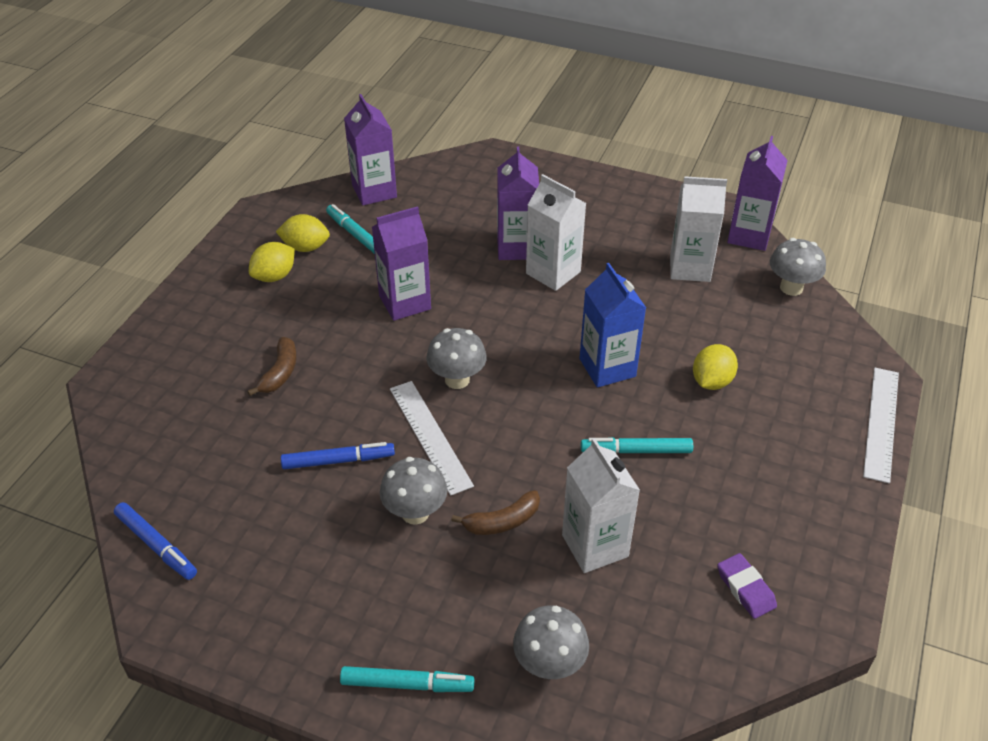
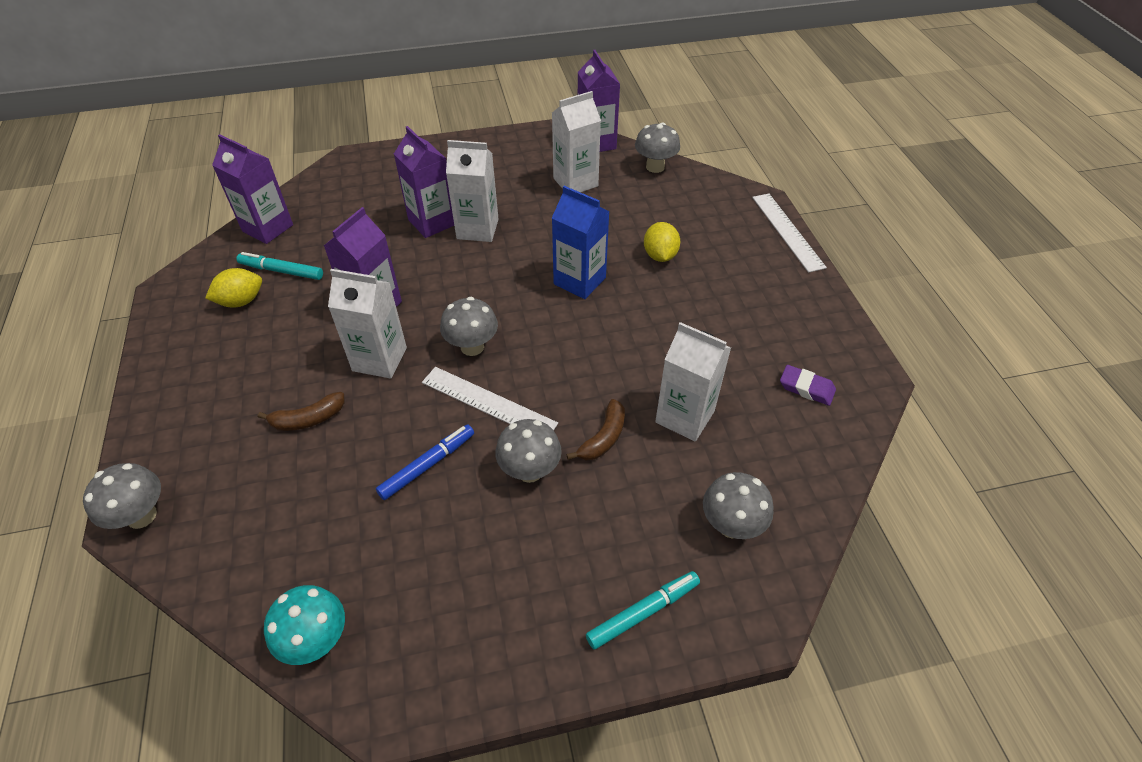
camera: 35 degrees left, 5 degrees up
(115, 383) = (141, 516): none -> grey mushroom
(156, 545) = (317, 640): blue marker -> turquoise mushroom
(274, 276) = (231, 339): yellow lemon -> none
(280, 372) = (308, 419): brown banana -> brown banana turned 90 degrees clockwise
(372, 351) = (379, 359): none -> white carton
(636, 451) = (652, 331): turquoise marker -> none

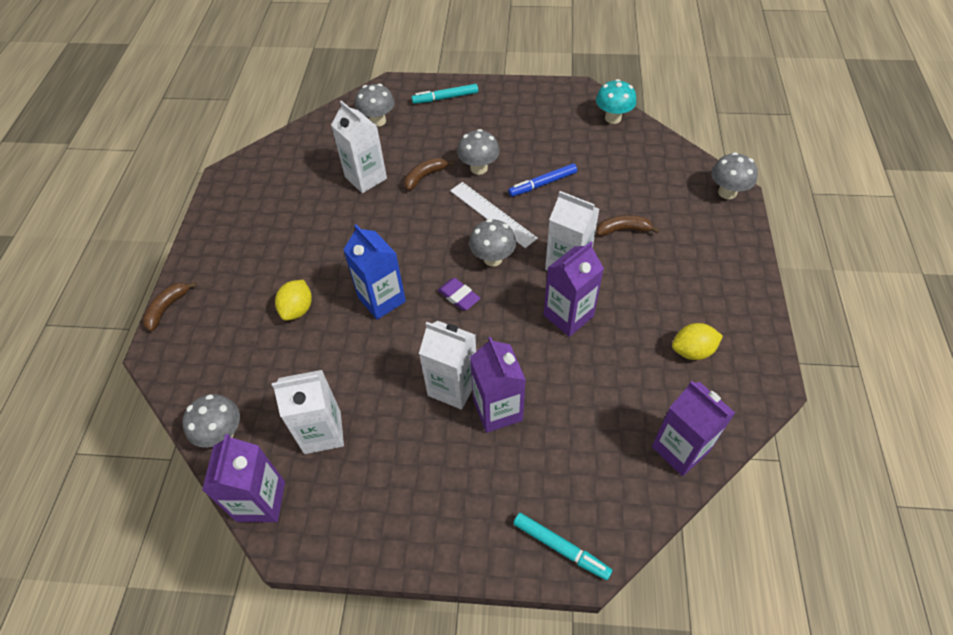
camera: 160 degrees left, 5 degrees up
(281, 271) = (657, 379): turquoise marker -> turquoise marker (561, 547)
(787, 231) = (167, 308): white ruler -> brown banana
(806, 388) = (275, 178): purple eraser -> purple eraser (459, 296)

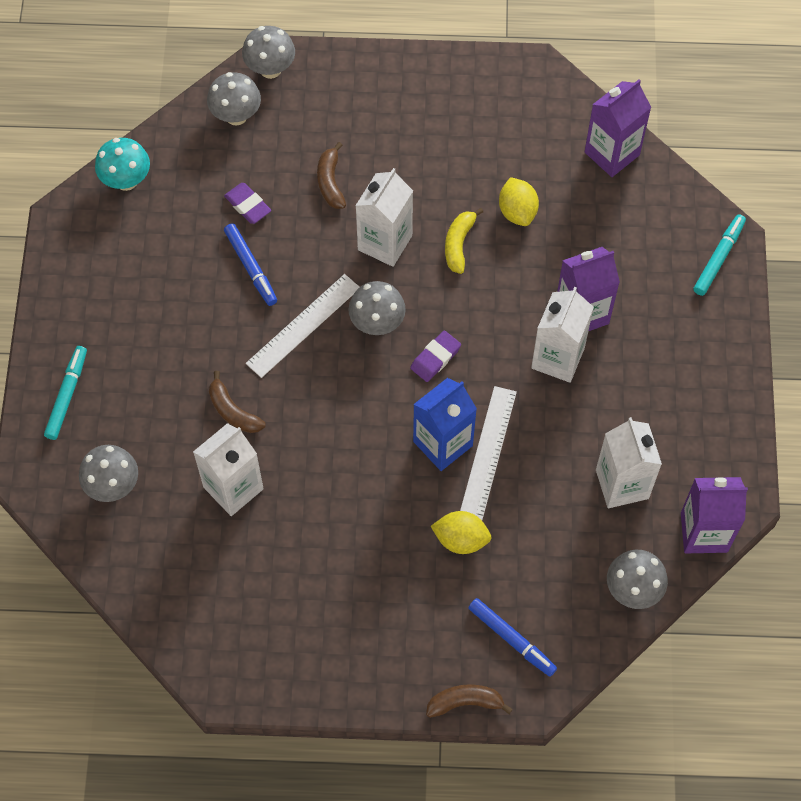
camera: 95 degrees left, 10 degrees up
(167, 308) = (465, 702): brown banana -> brown banana turned 150 degrees clockwise
(206, 340) = (512, 639): none -> blue marker
(369, 330) = (488, 452): none -> white ruler
(445, 98) = (67, 395): turquoise marker -> turquoise marker turned 150 degrees counterclockwise
(479, 168) = (219, 344): grey mushroom -> grey mushroom (236, 115)
(568, 316) = (459, 244): purple carton -> yellow banana
(597, 181) = (248, 205): none -> purple eraser
(692, 351) = (499, 131): yellow lemon -> yellow lemon (517, 211)

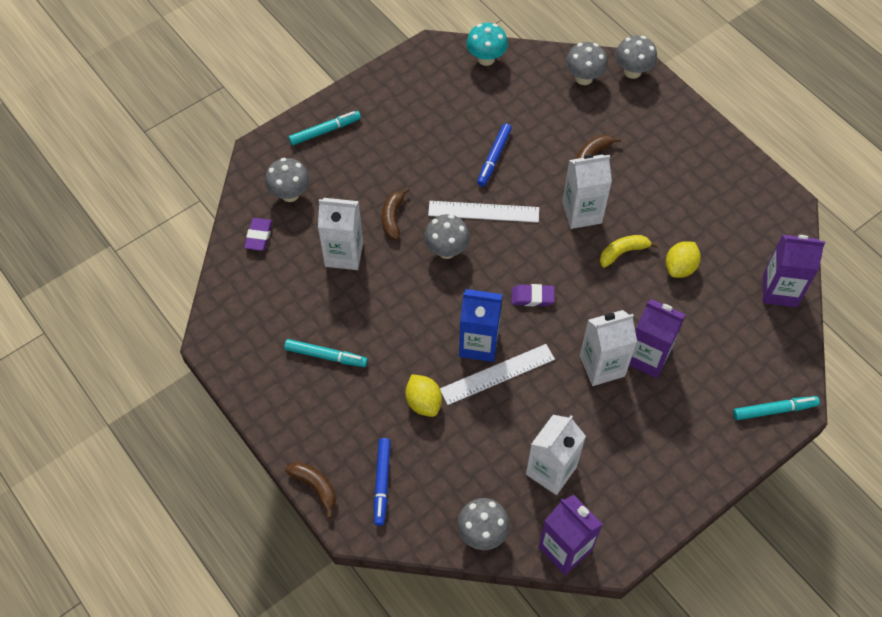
camera: 50 degrees right, 5 degrees down
(248, 205) = (532, 126): purple eraser -> purple eraser (259, 236)
(333, 590) = (326, 356): none -> turquoise marker
(377, 323) = (524, 248): grey mushroom -> grey mushroom (446, 250)

